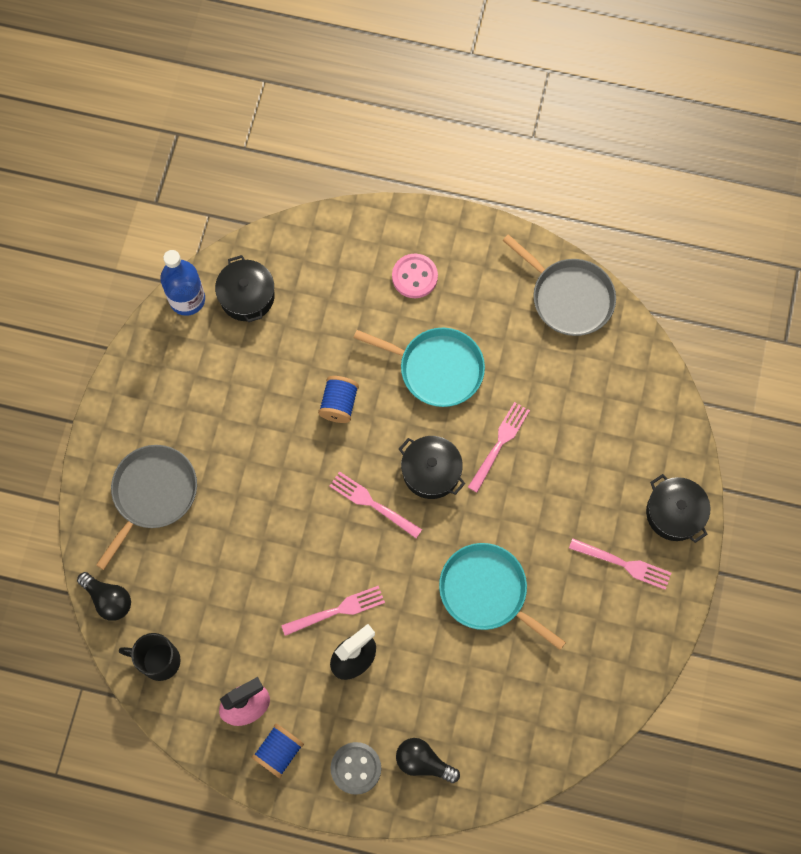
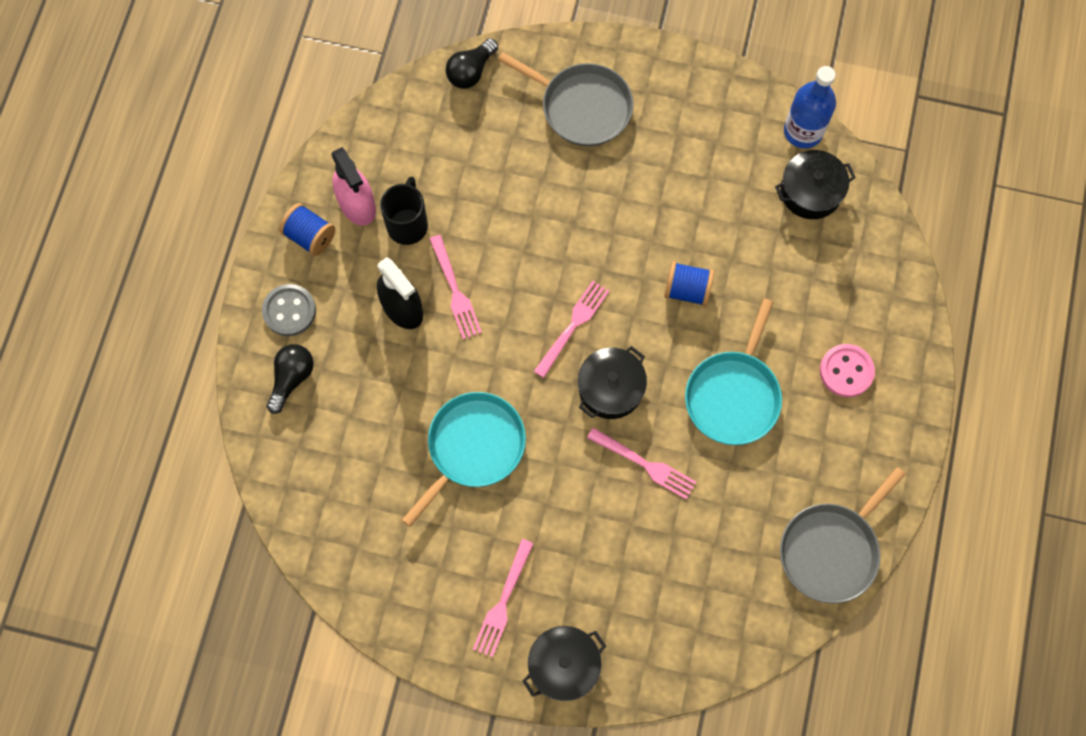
camera: 90 degrees right, 0 degrees up
(159, 660) = (407, 120): black mug -> black mug (408, 224)

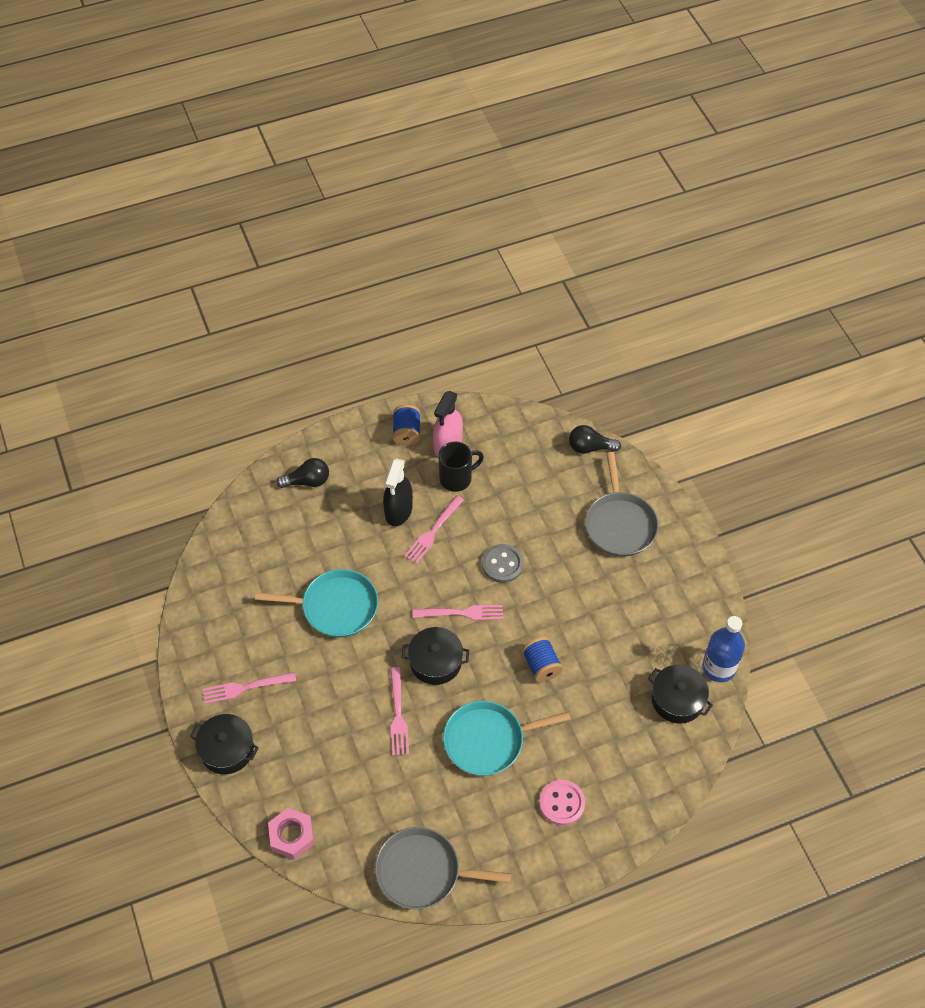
camera: 55 degrees right, 15 degrees down
(289, 311) = (350, 453): grey button -> grey button (502, 564)
(708, 657) = (292, 836): none -> pink nut

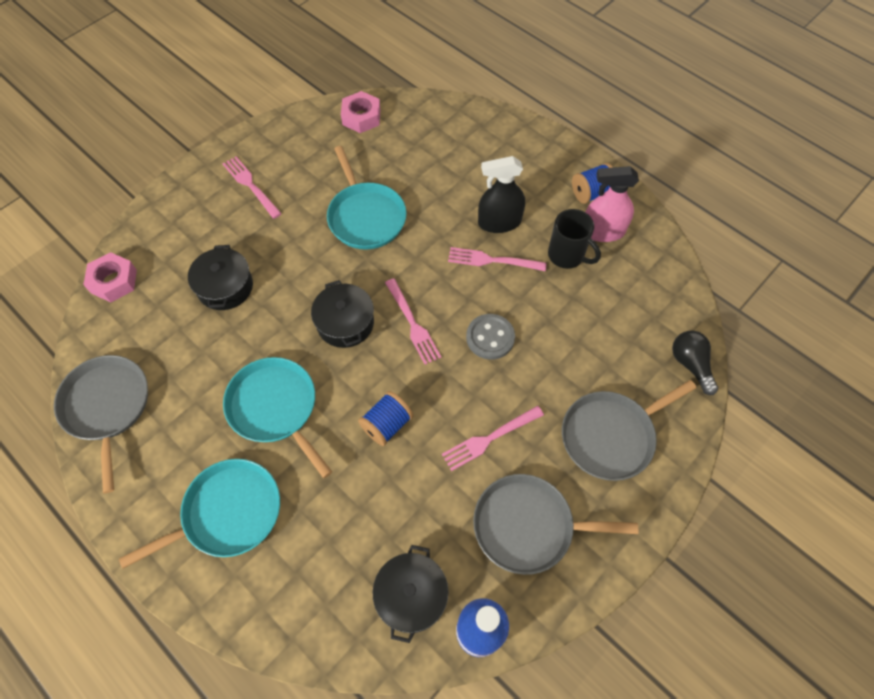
camera: 65 degrees right, 5 degrees up
(218, 567) = (361, 117): none -> pink nut
(227, 750) = (184, 198): black pot -> black pot (225, 287)
(307, 481) = (487, 141): black light bulb -> none
(398, 715) = (272, 315): pink fork -> pink fork (490, 438)
(562, 803) = (227, 513): pink button -> turquoise pan
(661, 606) = (528, 526): none -> grey pan

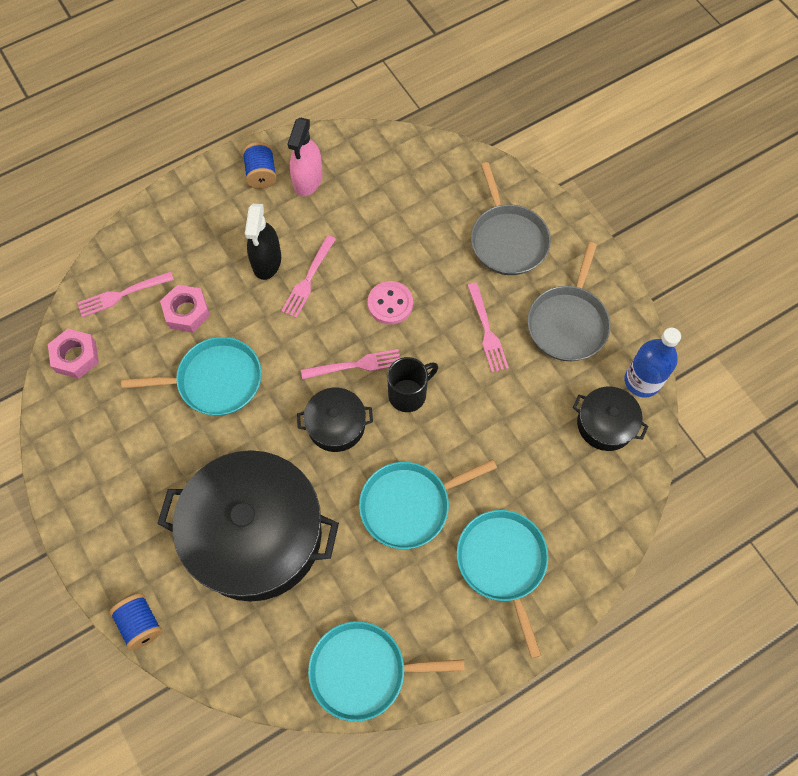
camera: 75 degrees left, 5 degrees up
(107, 407) = (363, 671): grey pan -> turquoise pan
(114, 281) = (208, 655): pink nut -> pink nut (187, 312)
(225, 287) = (255, 535): black pot -> black pot, size x2.19
(251, 185) = (128, 490): pink fork -> pink fork (122, 294)
(387, 424) = (452, 410): blue spool -> blue spool (140, 624)
(490, 337) = (390, 304): grey button -> pink button
(567, 255) = (324, 216): black mug -> black mug (408, 394)
(690, 364) = (460, 161): black light bulb -> none

